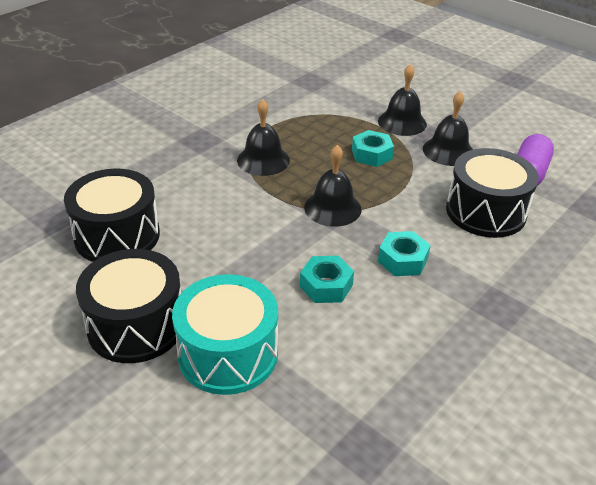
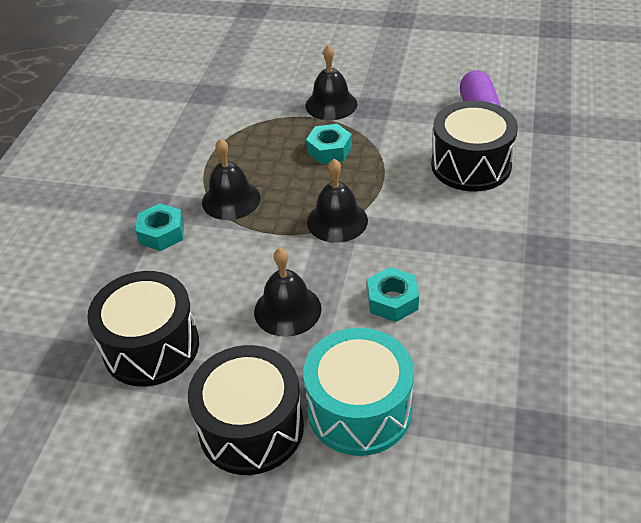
camera: 25 degrees left, 5 degrees up
(402, 260) = (438, 244): turquoise nut -> turquoise nut (162, 233)
(448, 151) = (395, 117): black bell -> black bell (287, 310)

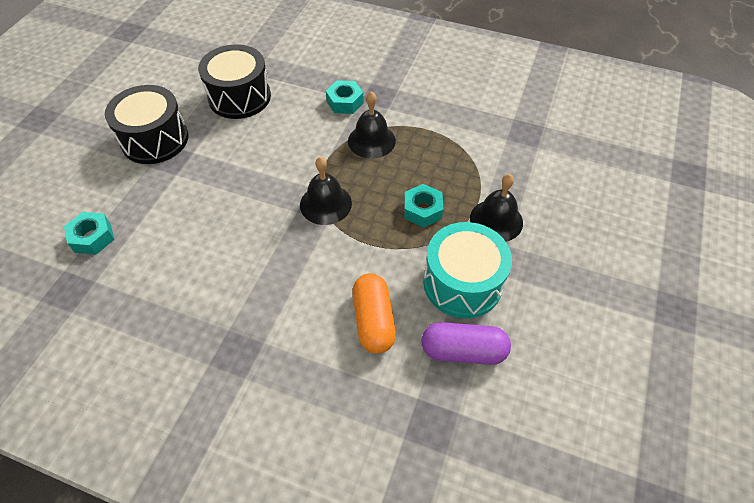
camera: 95 degrees right, 10 degrees up
(287, 310) = (242, 164): black bell -> none
(359, 409) = (140, 192): turquoise drum -> turquoise drum (462, 283)
(392, 300) = (224, 226): turquoise nut -> turquoise nut (92, 237)
(471, 165) = (373, 320): black drum -> orange capsule

